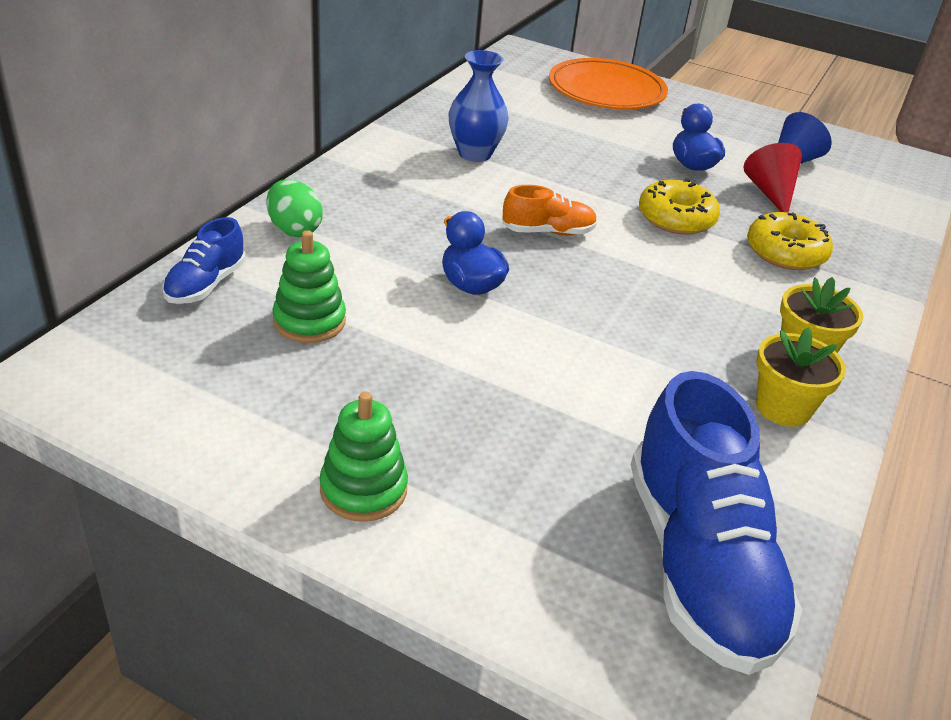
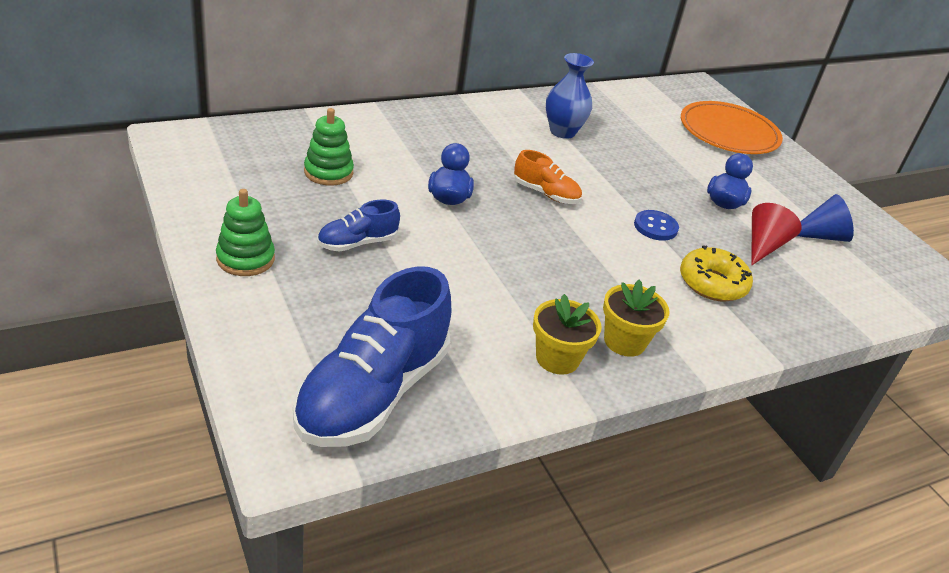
camera: 35 degrees right, 0 degrees up
(206, 284) = (299, 131): blue shoe -> blue shoe (357, 243)
(294, 230) = (385, 125): green egg -> none
(676, 218) = (655, 227): yellow donut -> blue button

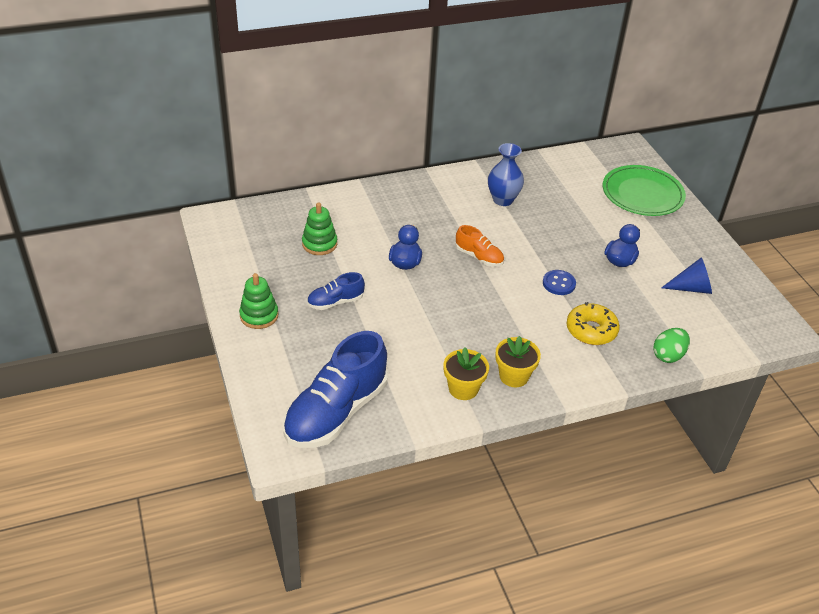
camera: 10 degrees right, 5 degrees up
(728, 133) = (642, 194): orange plate -> green plate
(764, 246) = (641, 298): red cone -> none
(820, 315) = (668, 355): none -> green egg

